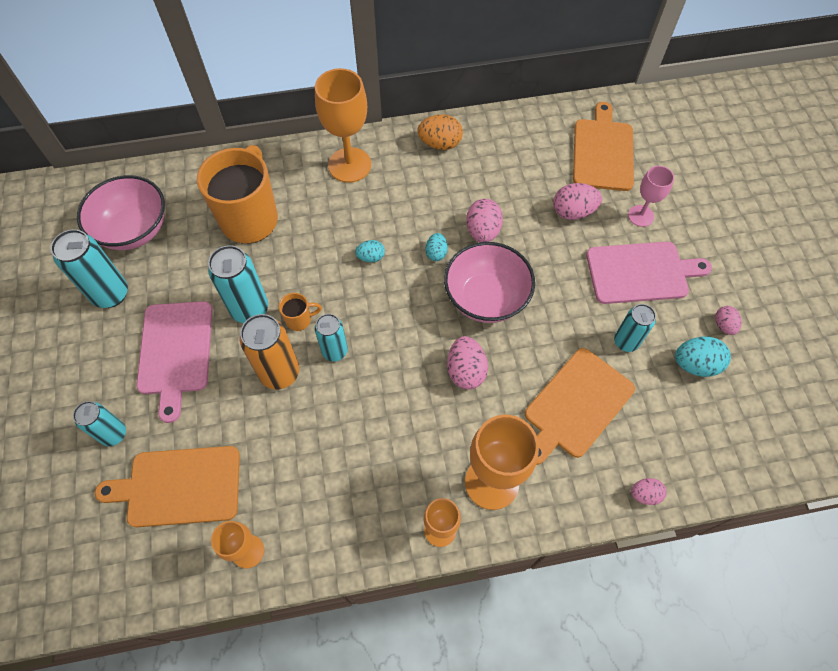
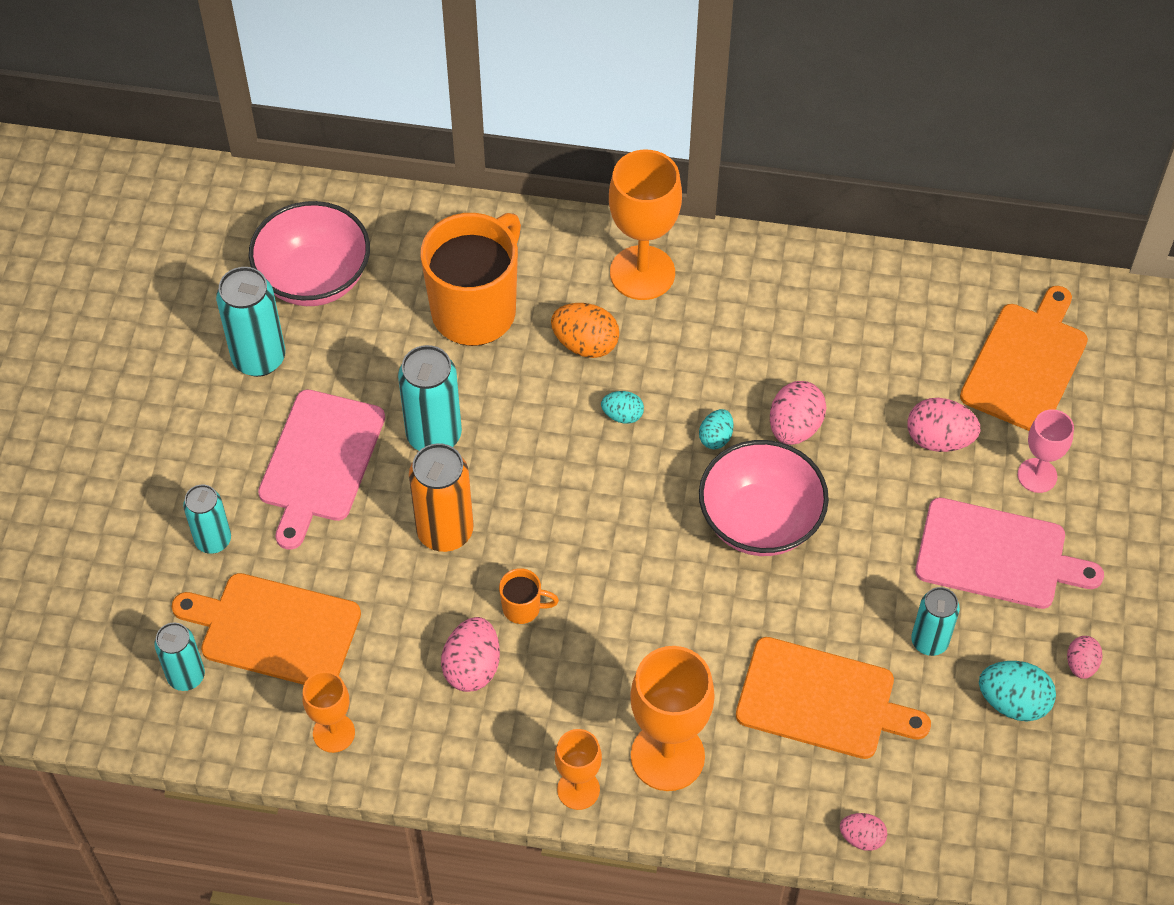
camera: 20 degrees right, 5 degrees down
(299, 320) = (495, 470): orange mug -> orange mug (523, 608)
(335, 351) = (527, 526): turquoise can -> turquoise can (186, 676)
(440, 144) = (786, 279): orange egg -> orange egg (585, 344)
(465, 371) = (691, 608): pink egg -> pink egg (472, 667)
(576, 405) = (822, 700): orange cutting board -> orange cutting board turned 135 degrees counterclockwise

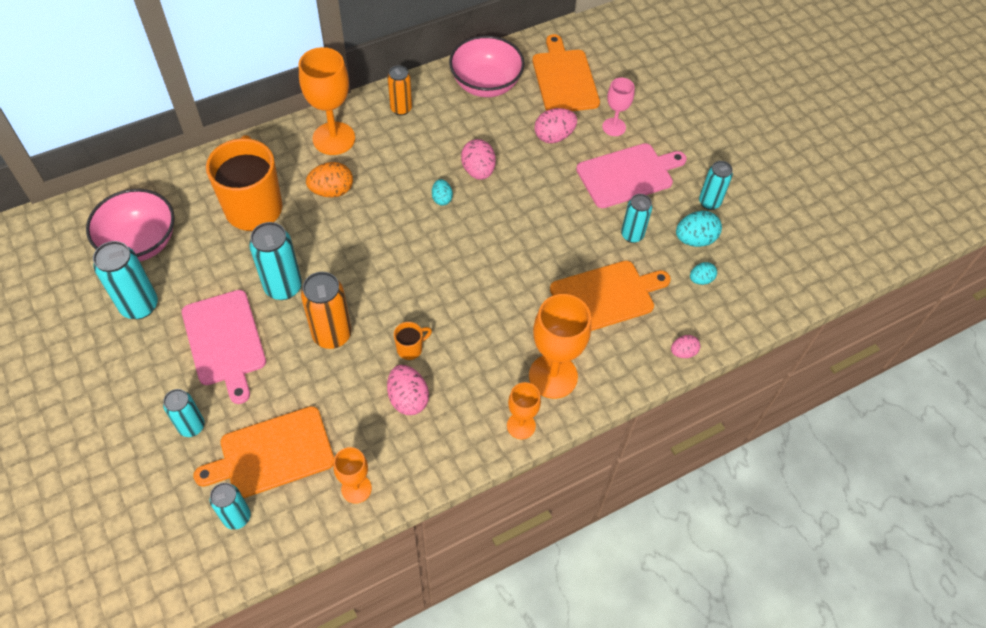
camera: 40 degrees left, 0 degrees up
(622, 415) = (382, 216): turquoise egg -> turquoise egg (701, 279)
(760, 521) = (499, 227): pink bowl -> pink bowl (486, 84)
(762, 280) = (401, 109): none -> orange can
(1081, 664) = (709, 202): pink egg -> turquoise can

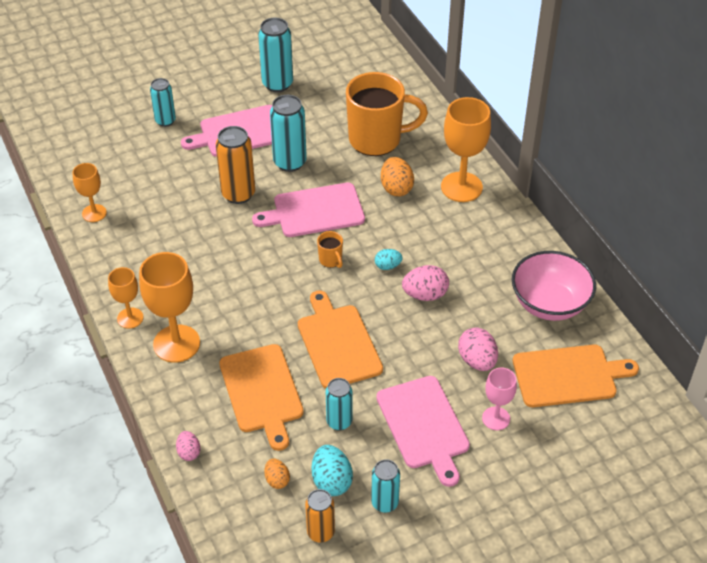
camera: 95 degrees right, 10 degrees down
(140, 243) = (339, 78): pink bowl -> none
(237, 517) = (86, 149): turquoise can -> none
(272, 453) = (134, 165): orange cutting board -> orange cutting board (338, 343)
(362, 261) = (315, 211): none -> pink cutting board
(401, 109) = (505, 235): orange can -> orange can (320, 532)
(408, 398) = (169, 243): pink egg -> none
(410, 349) = (218, 244): orange mug -> orange mug (331, 260)
(701, 279) = (277, 480): turquoise egg -> orange egg

